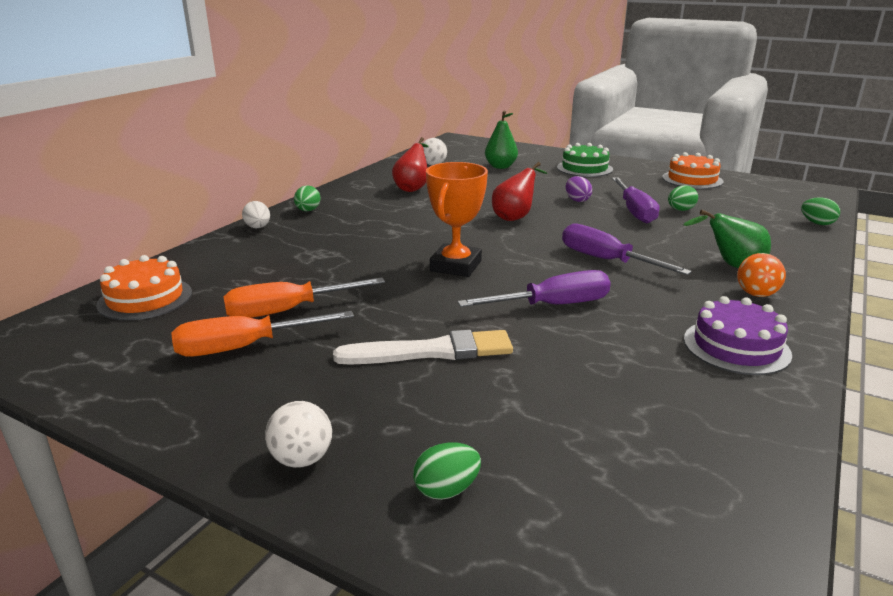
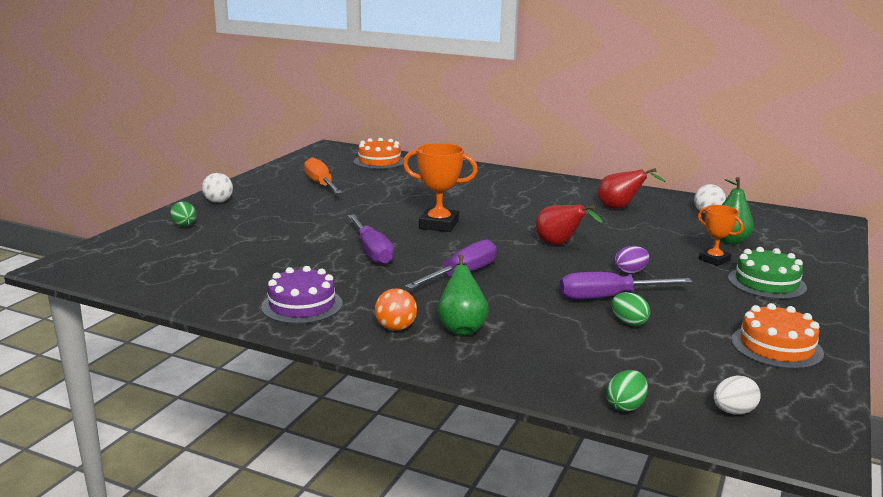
camera: 85 degrees right, 5 degrees down
(258, 227) = (496, 171): white egg -> white egg (733, 412)
(287, 311) = (363, 188): orange screwdriver -> none
(308, 211) = (539, 180): green egg -> none
(431, 351) = (310, 221): white brush -> none
(543, 175) = (714, 260): none -> orange trophy

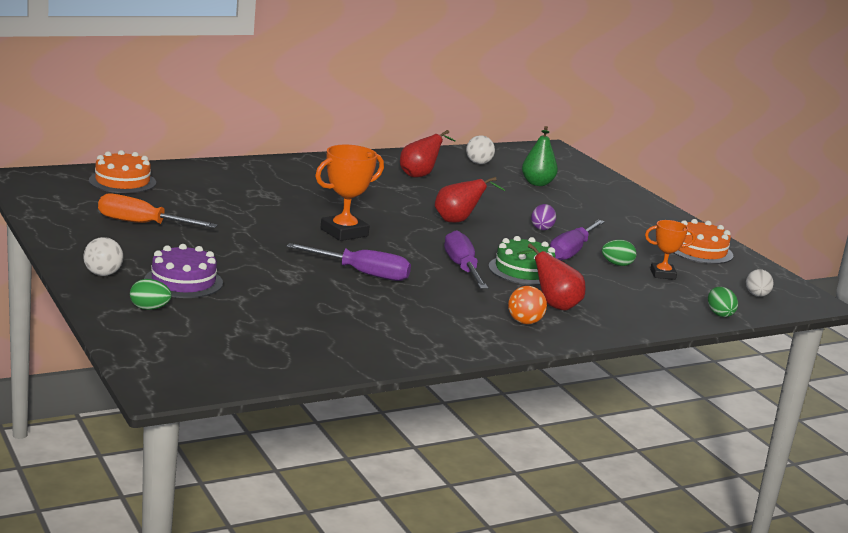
camera: 55 degrees left, 0 degrees up
(302, 305) = (433, 333): purple cake -> purple cake (183, 282)
(461, 327) = (553, 305): green pear -> red pear
(714, 260) = (560, 202): orange trophy -> orange trophy (662, 274)
(766, 283) = (615, 209): green cake -> green cake (523, 270)

